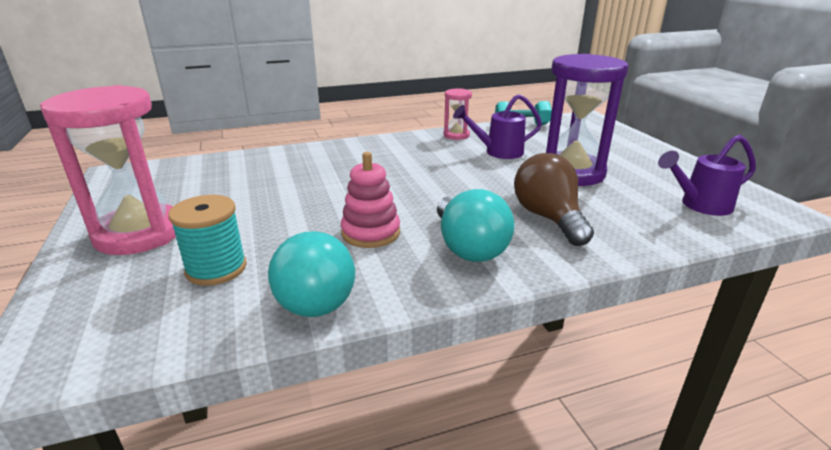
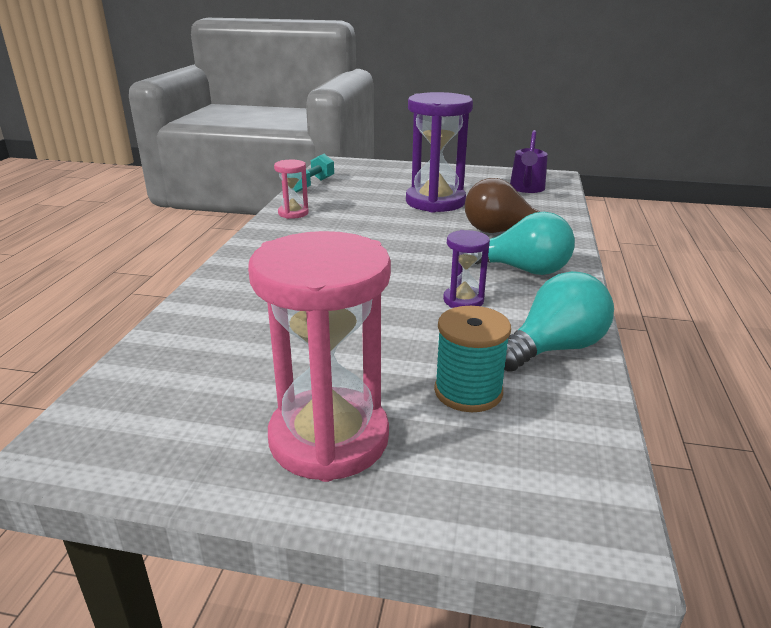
camera: 60 degrees left, 0 degrees up
(313, 295) = (554, 348): turquoise light bulb -> turquoise light bulb turned 45 degrees counterclockwise
(371, 233) = (463, 300): pink stacking toy -> purple hourglass
(498, 152) = (360, 210): purple watering can -> none

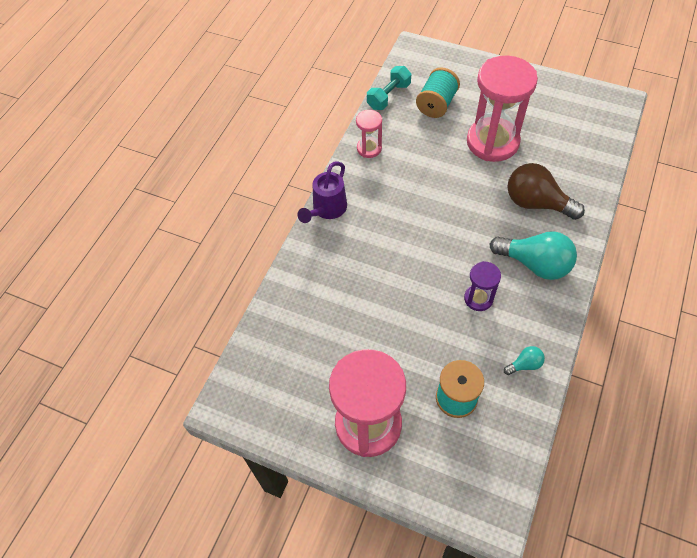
camera: 15 degrees right, 30 degrees up
(365, 186) = (436, 104): none -> turquoise spool
(435, 202) = (492, 142): purple hourglass -> pink hourglass
(526, 189) = (582, 126): purple watering can -> purple watering can (327, 209)
(554, 348) = (524, 364): turquoise light bulb -> turquoise light bulb, size x0.46

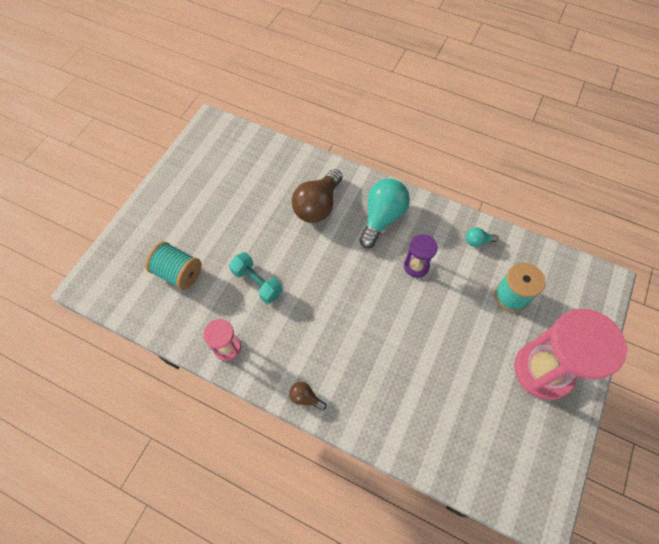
camera: 90 degrees left, 5 degrees up
(327, 209) = (305, 397): purple watering can -> brown light bulb
(389, 96) = (154, 320): turquoise dumbbell -> turquoise dumbbell (257, 282)
(492, 142) = (240, 229): pink hourglass -> none
(524, 364) = (477, 241): turquoise light bulb -> turquoise light bulb turned 75 degrees counterclockwise

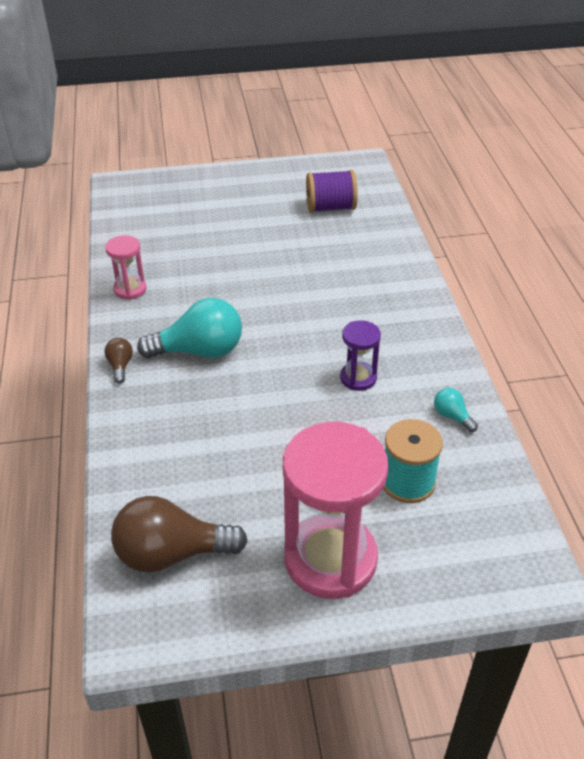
camera: 55 degrees right, 20 degrees down
(178, 273) = (179, 224): turquoise spool -> none
(243, 174) = (330, 207): none -> purple spool
(257, 282) = (217, 274): turquoise dumbbell -> none
(318, 206) = (351, 271): brown light bulb -> brown light bulb (171, 553)
(382, 218) = (391, 323): turquoise light bulb -> turquoise light bulb (199, 351)

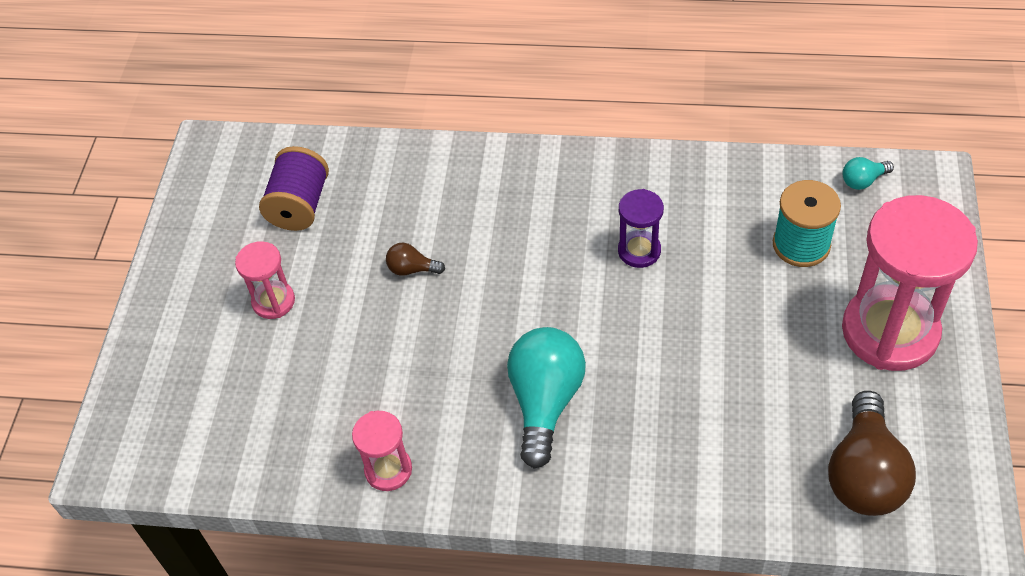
camera: 70 degrees left, 10 degrees up
(120, 366) = (547, 497): brown light bulb -> brown light bulb (412, 269)
(248, 215) = (273, 301): none -> pink hourglass
(452, 416) = (718, 184): turquoise light bulb -> turquoise light bulb (863, 181)

